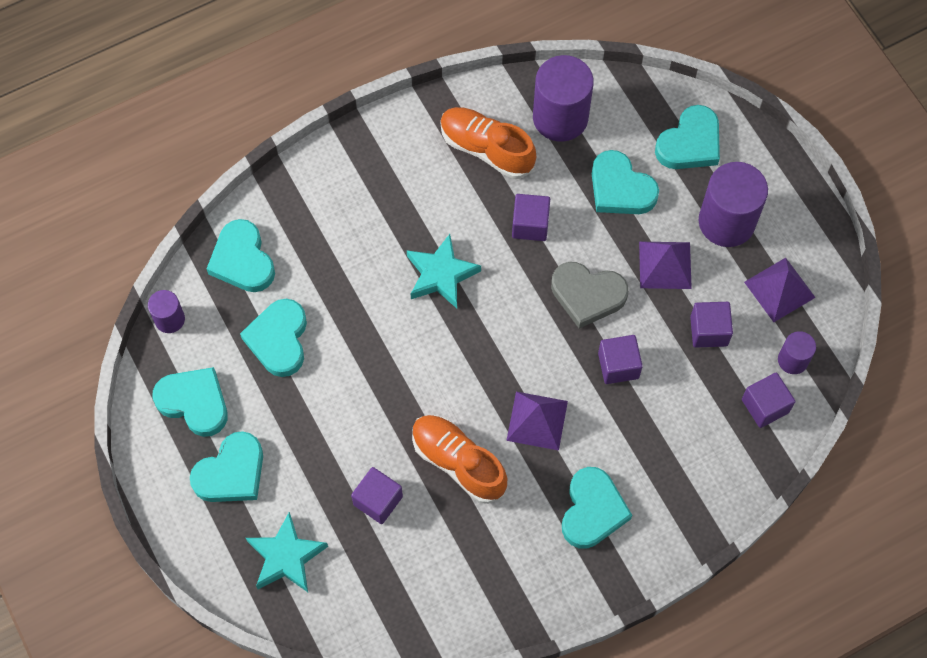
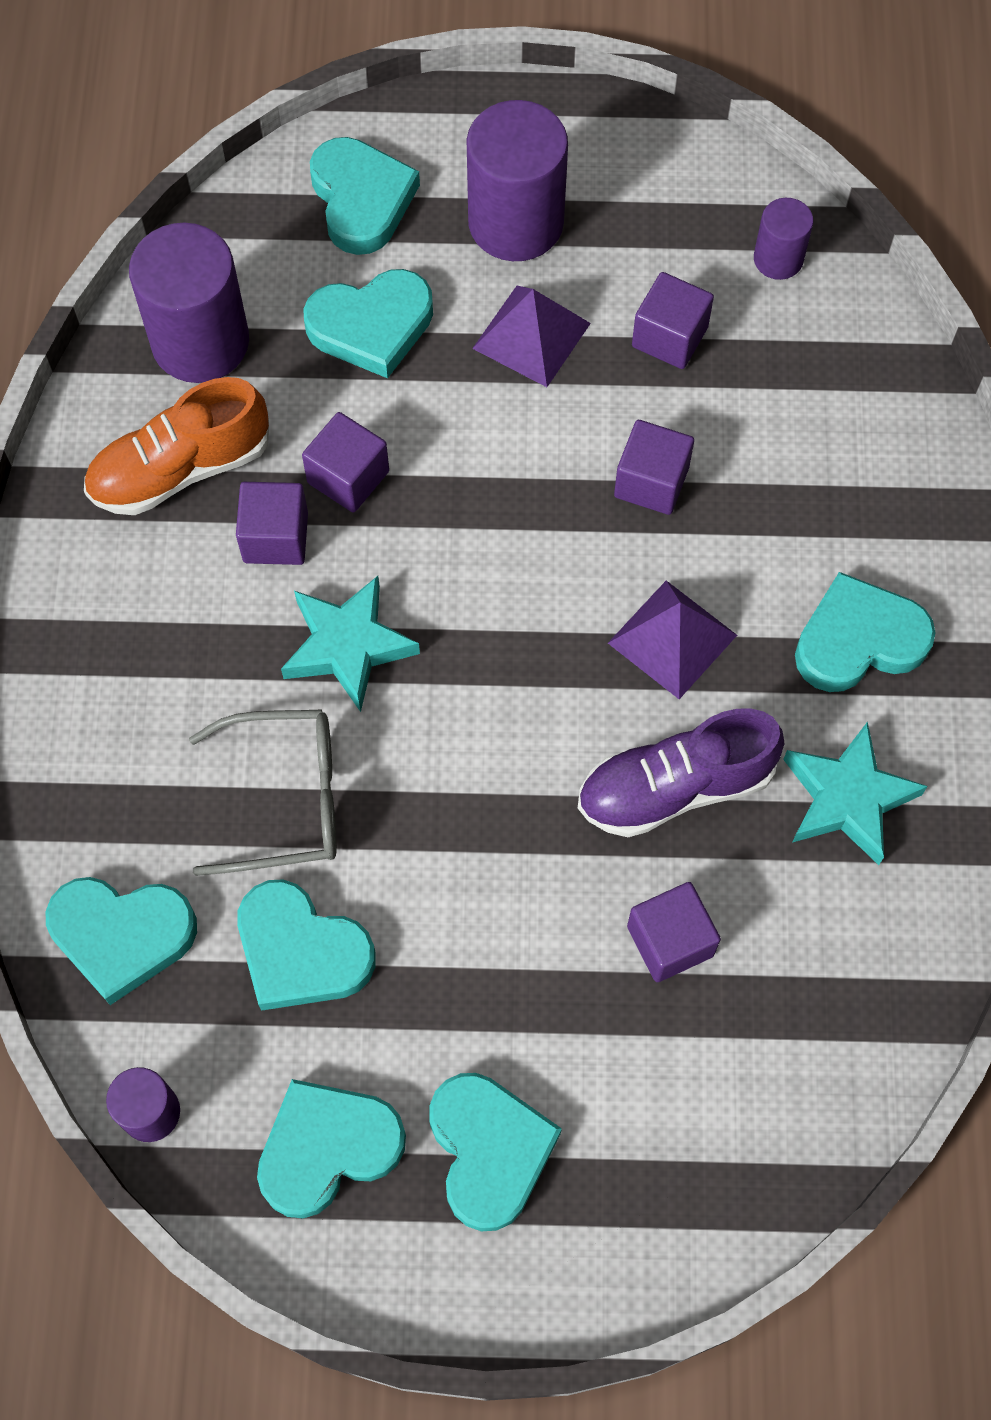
camera: 60 degrees left, 0 degrees up
(286, 557) = (686, 1136): turquoise star -> turquoise star (847, 798)
(347, 290) = (284, 799): none -> grey glasses
(458, 462) = (675, 787): orange shoe -> purple shoe
(587, 295) = (513, 462): grey heart -> none
(592, 510) = (858, 640): turquoise heart -> turquoise heart turned 60 degrees counterclockwise
(765, 406) = (826, 330): purple cube -> purple cube (275, 537)
(779, 289) = (662, 216): purple pyramid -> none

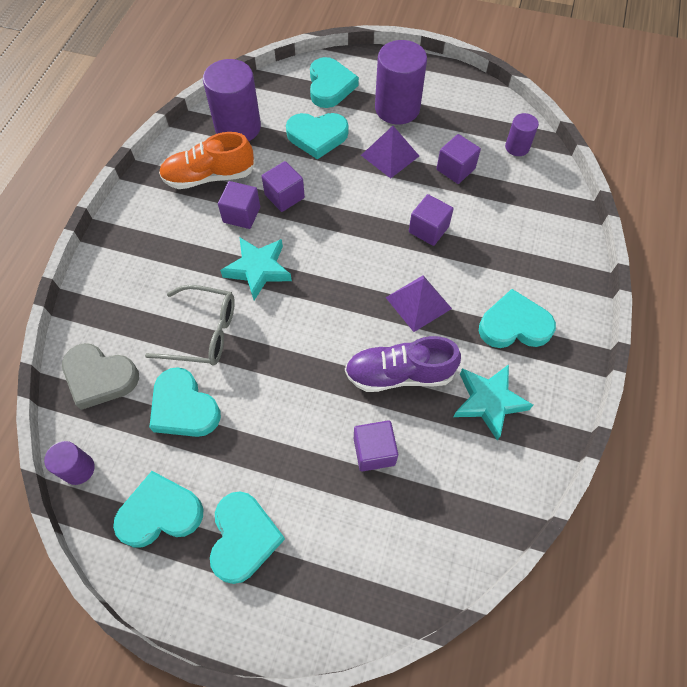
camera: 15 degrees right, 5 degrees down
(122, 935) = (100, 377): turquoise heart -> grey heart

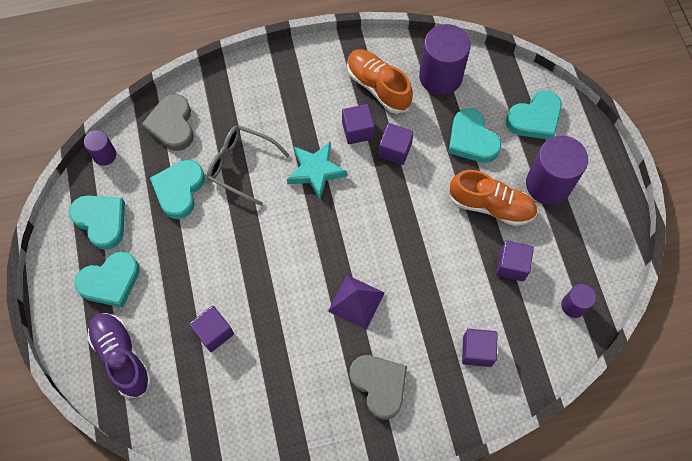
camera: 60 degrees right, 5 degrees up
(202, 332) = (242, 166): grey glasses -> grey glasses turned 135 degrees clockwise
(390, 155) = (491, 206): purple pyramid -> orange shoe
(399, 374) = (285, 319): purple shoe -> purple shoe (122, 357)
(428, 229) = (432, 275): purple cube -> purple cube (477, 351)
(488, 401) = (298, 396): turquoise star -> none
(514, 325) = (379, 385): turquoise heart -> grey heart

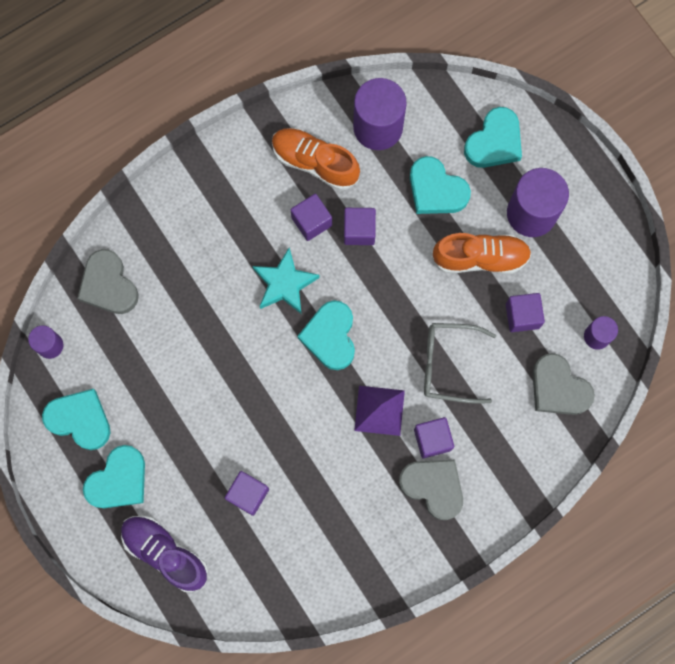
camera: 20 degrees left, 10 degrees up
(179, 190) = (148, 356): turquoise heart -> turquoise heart (330, 336)
(242, 166) = (203, 305): grey glasses -> grey glasses (449, 365)
(477, 351) = (517, 417): purple cube -> purple cube (432, 439)
(523, 338) = (558, 388): none -> grey heart

